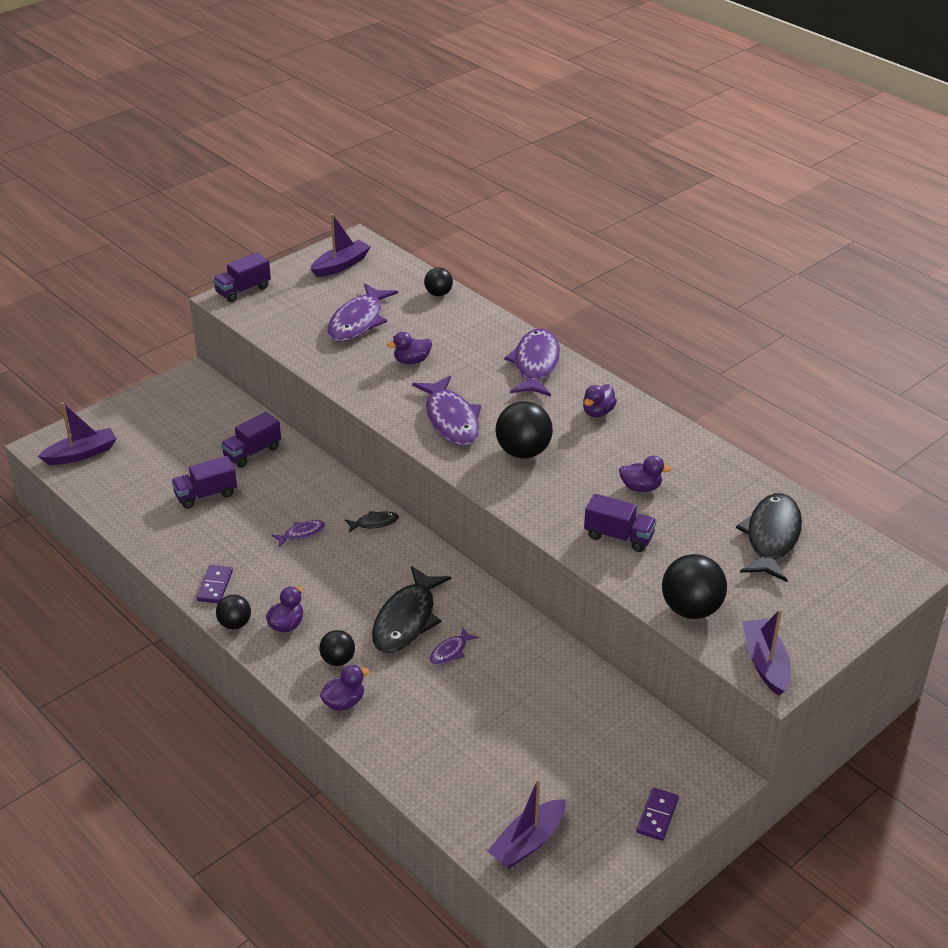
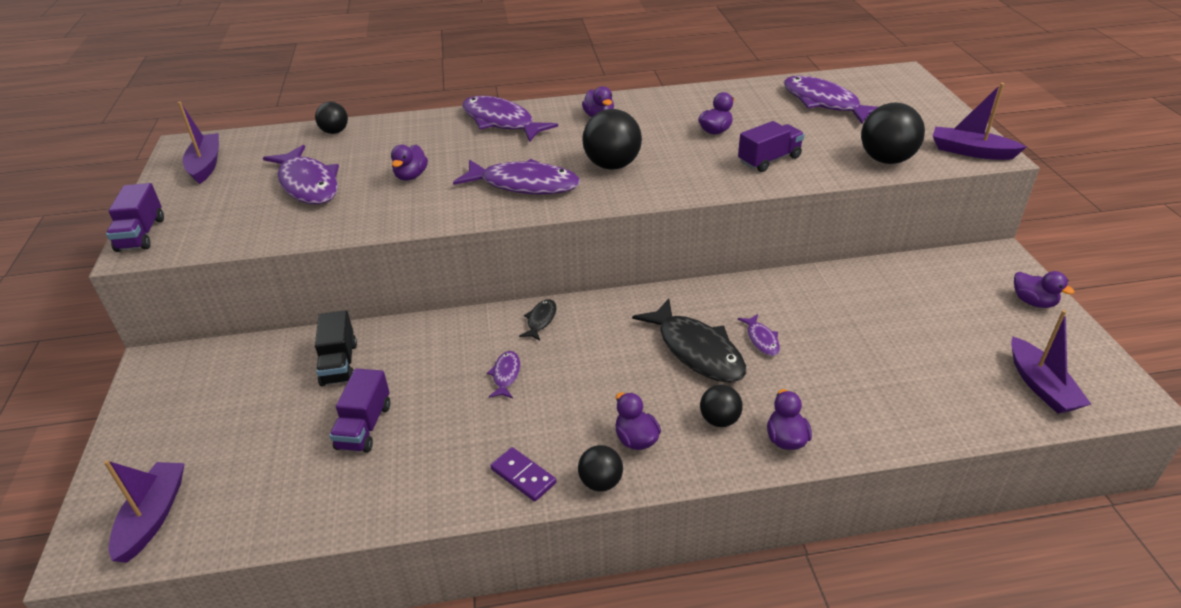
camera: 55 degrees left, 0 degrees up
(252, 452) = (339, 364): purple truck -> black truck
(657, 816) = (1033, 302): purple domino -> purple duck
(771, 537) = (824, 103): black fish -> purple fish

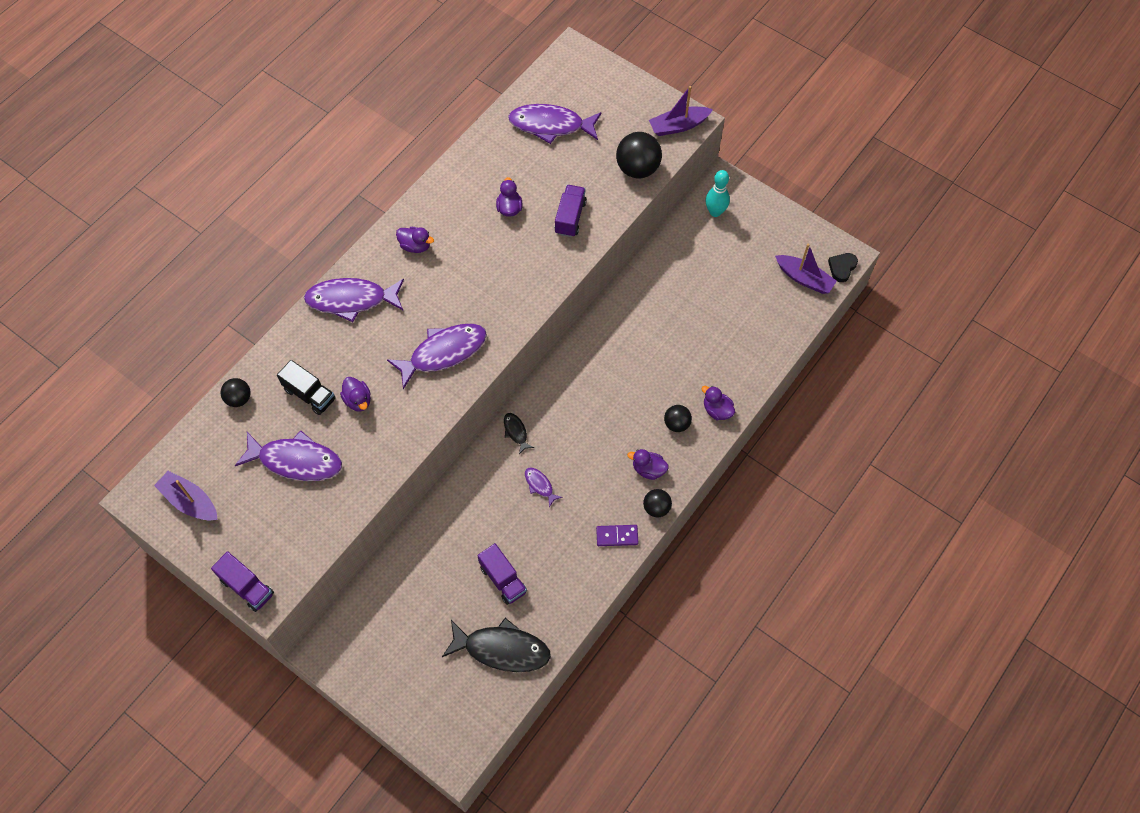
camera: 45 degrees left, 25 degrees up
(153, 517) = (462, 716): purple boat -> none
(339, 364) = (436, 556): black truck -> black truck (309, 394)
(612, 165) = (479, 293): black ball -> none
(696, 350) = (623, 385): black fish -> black fish (502, 649)
(761, 339) = (650, 350): purple fish -> none
(966, 274) = (715, 212): none -> turquoise bowling pin
(1033, 302) = (762, 212): purple duck -> none
(1113, 405) = (842, 268): none -> black heart

